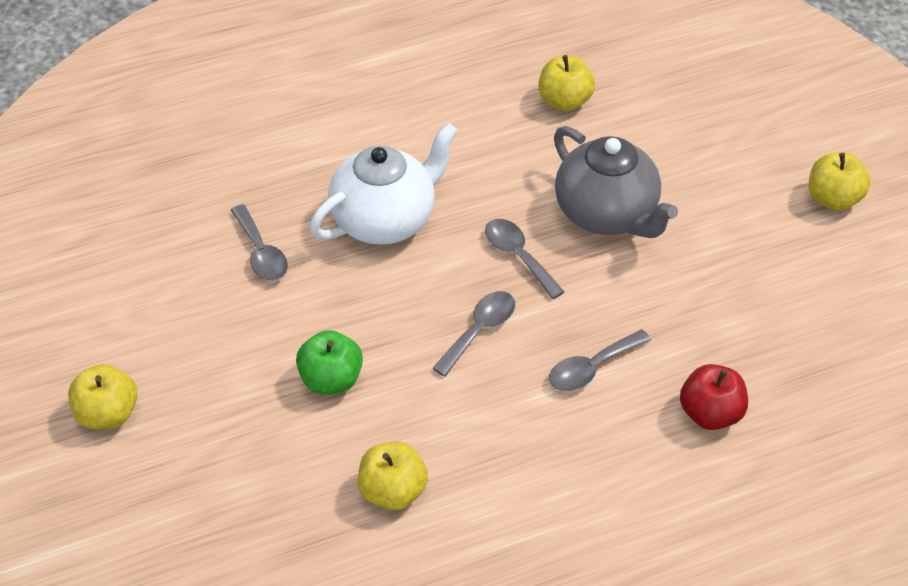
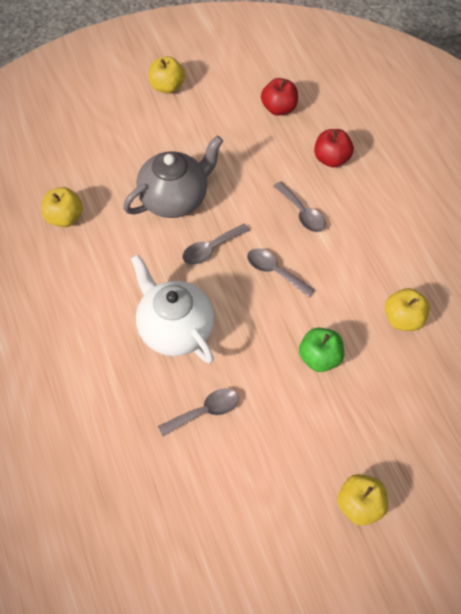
camera: 90 degrees left, 10 degrees up
(814, 343) = (279, 108): none -> red apple

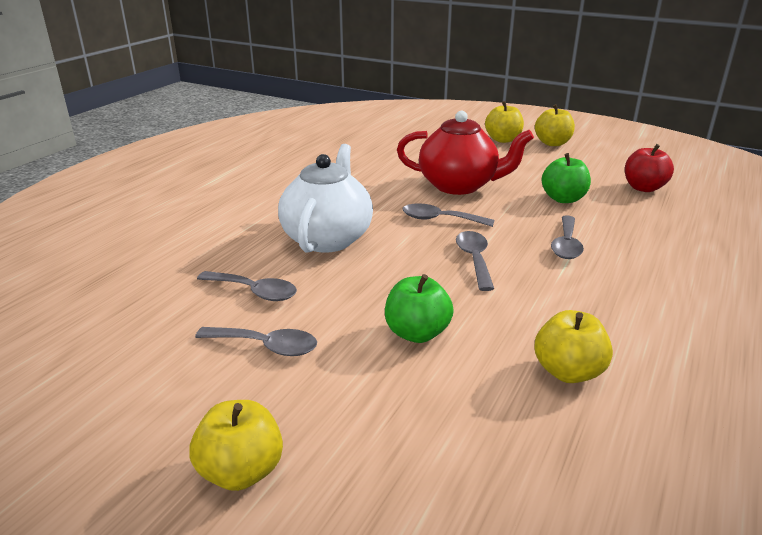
camera: 50 degrees right, 30 degrees down
(65, 217) = (362, 157): yellow apple -> yellow apple (503, 140)
(175, 198) = (459, 186): grey teapot -> red teapot
(250, 161) = (563, 199): none -> green apple
(269, 438) = (266, 346): none -> grey spoon
(331, 159) = (657, 233): red apple -> none

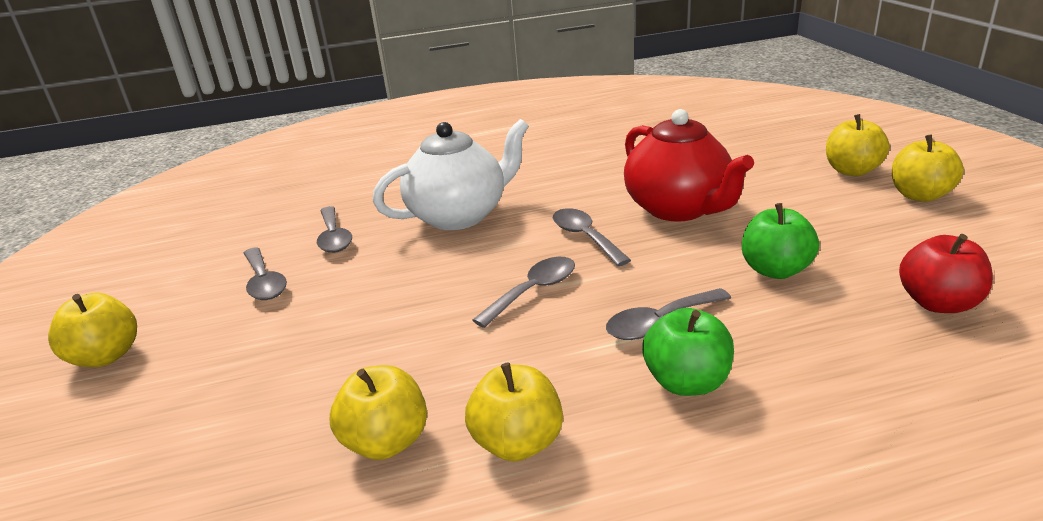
camera: 50 degrees right, 0 degrees up
(417, 333) = (358, 330): green apple -> green apple (686, 382)
(622, 330) = (518, 442): none -> yellow apple

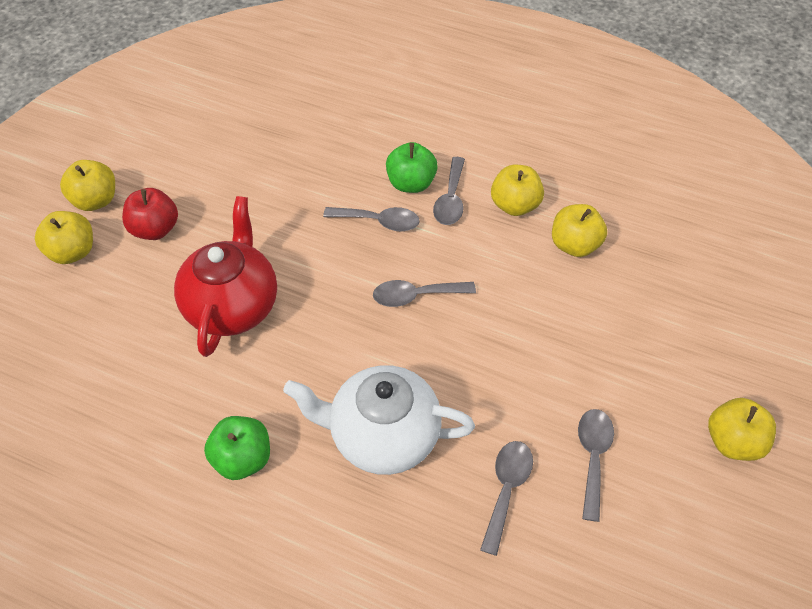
camera: 145 degrees left, 25 degrees up
(585, 237) = (328, 325): grey spoon -> grey spoon (450, 199)
(775, 270) = (272, 211): green apple -> green apple (243, 458)
(938, 303) = (244, 141): red apple -> red apple (155, 229)

